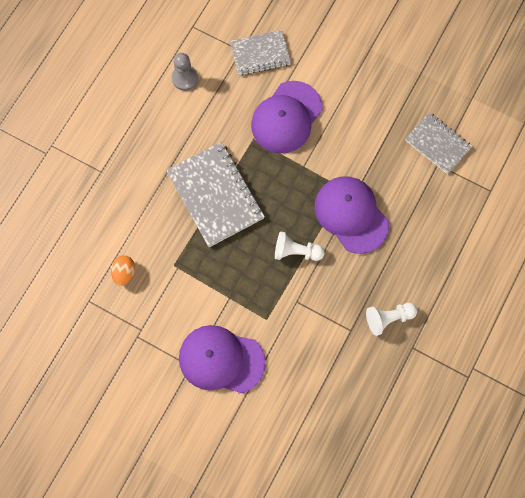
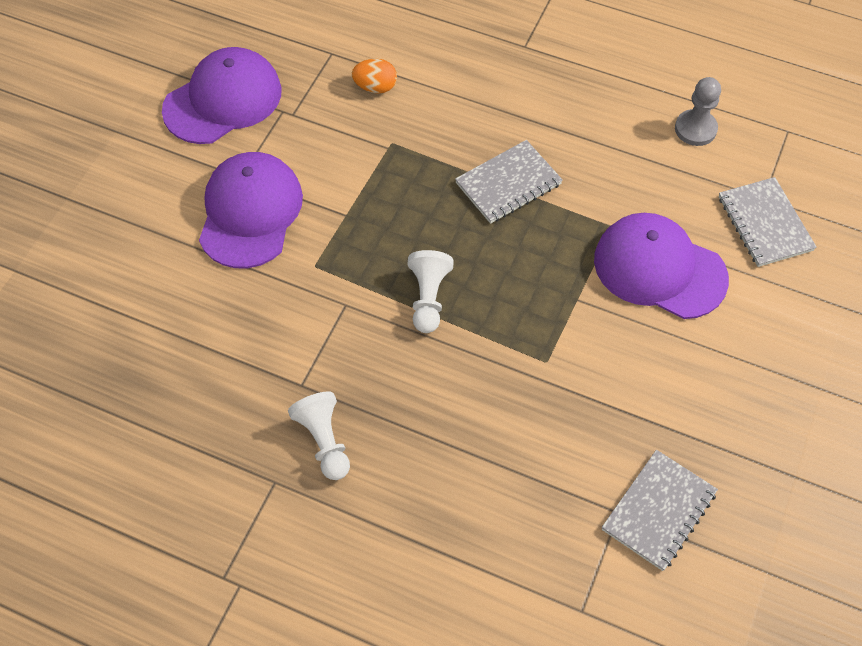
camera: 85 degrees right, 15 degrees down
(215, 195) = (508, 184): grey notebook -> grey notebook, size x0.62
(351, 215) = (501, 374): purple cap -> purple cap (223, 100)

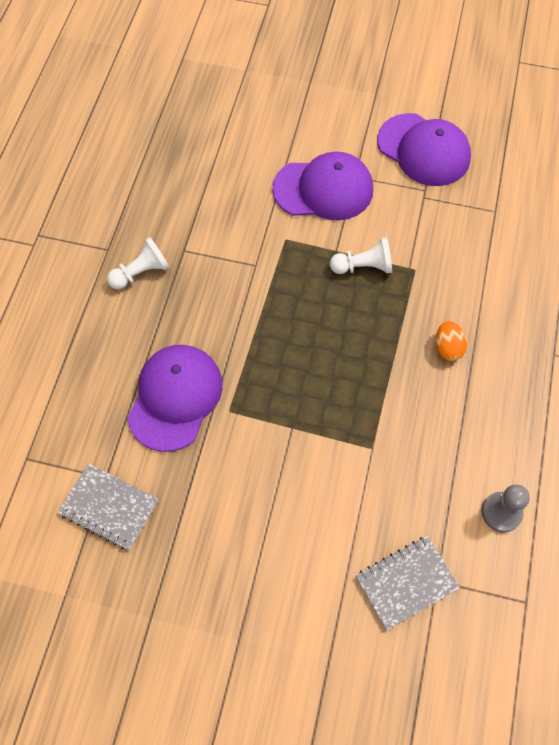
camera: 80 degrees right, 5 degrees up
(375, 87) = (469, 248): orange egg -> orange egg (447, 348)
(428, 298) = (271, 319): white pawn -> white pawn (363, 267)
(508, 184) = (396, 361): grey notebook -> none
(659, 269) = (336, 491): purple cap -> purple cap (175, 398)

